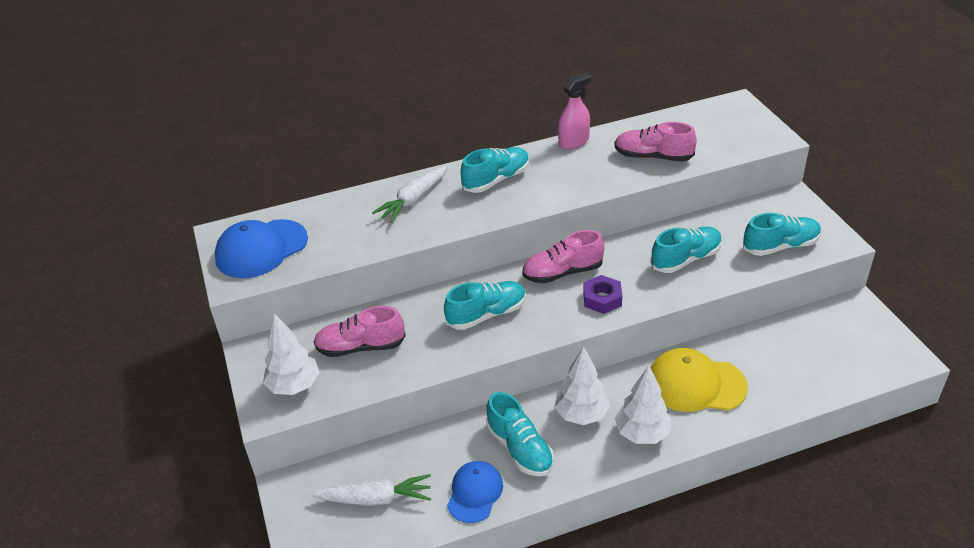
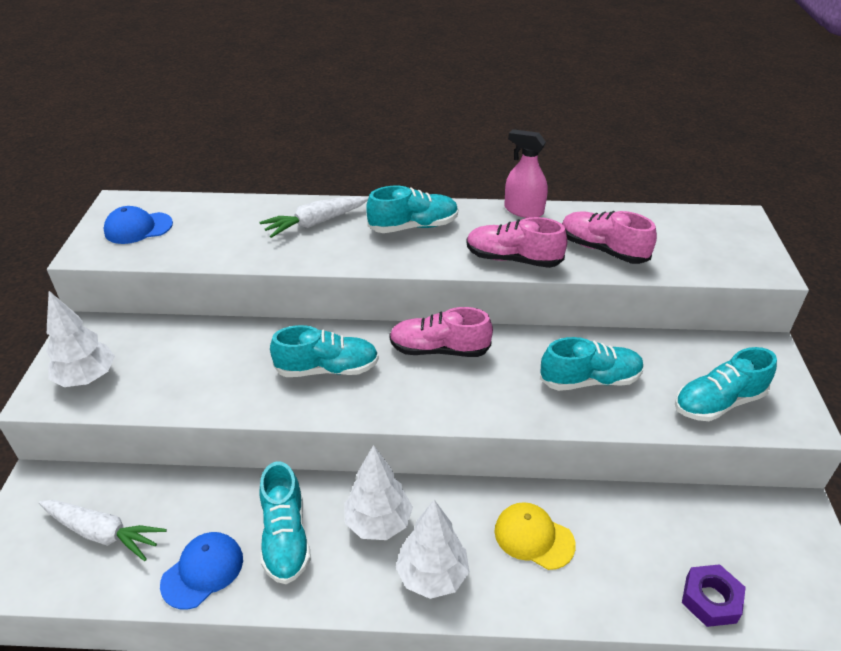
camera: 20 degrees right, 0 degrees up
(261, 249) = (138, 228): blue cap -> blue cap, size x0.64
(360, 347) = (179, 360): pink shoe -> pink shoe (513, 259)
(573, 142) = (523, 210): pink spray bottle -> pink spray bottle turned 135 degrees counterclockwise
(602, 299) = (463, 394): purple nut -> purple nut (710, 599)
(695, 384) = (533, 537): yellow cap -> yellow cap, size x0.64
(780, 246) = (718, 402): turquoise shoe -> turquoise shoe turned 150 degrees clockwise

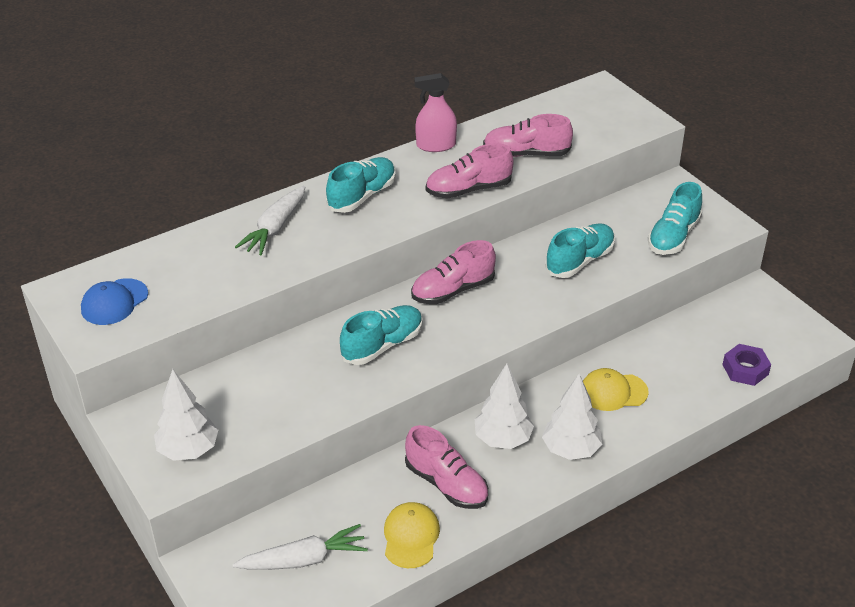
camera: 35 degrees left, 0 degrees up
(203, 571) = (411, 537): blue cap -> yellow cap
(285, 537) = (446, 484): turquoise shoe -> pink shoe

